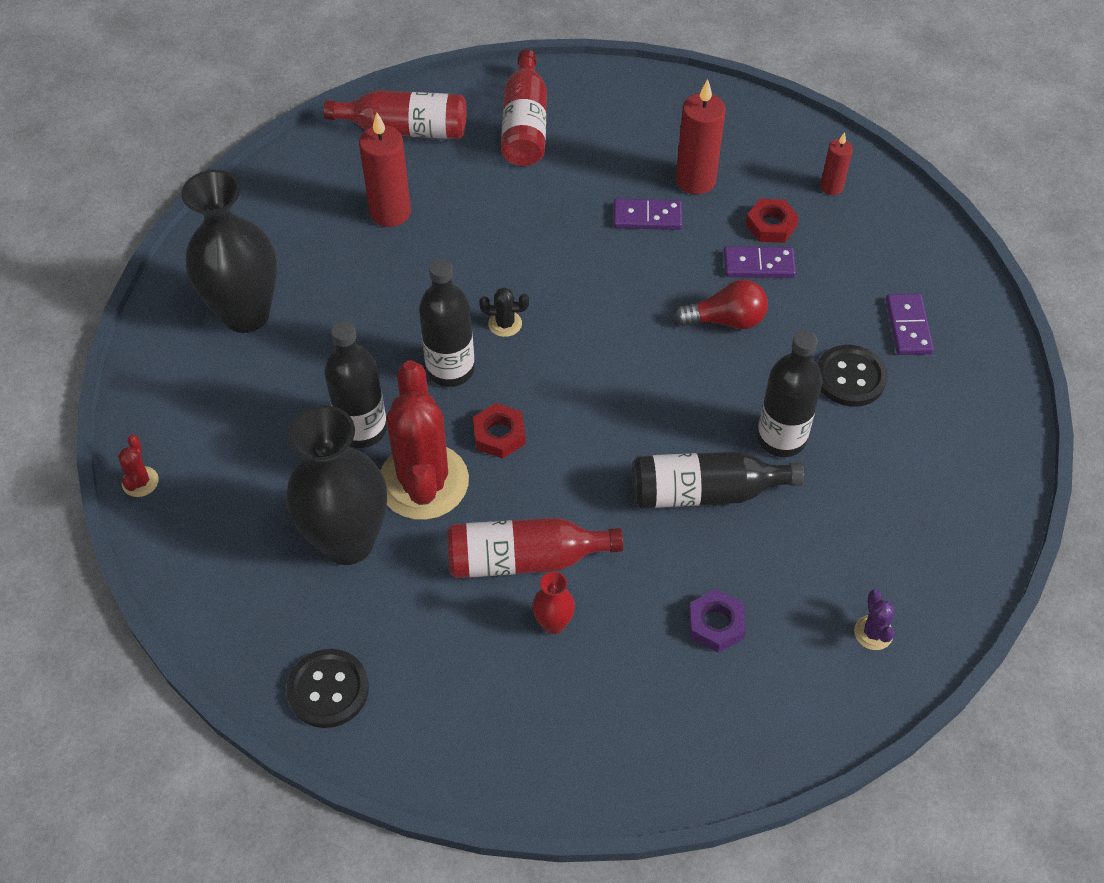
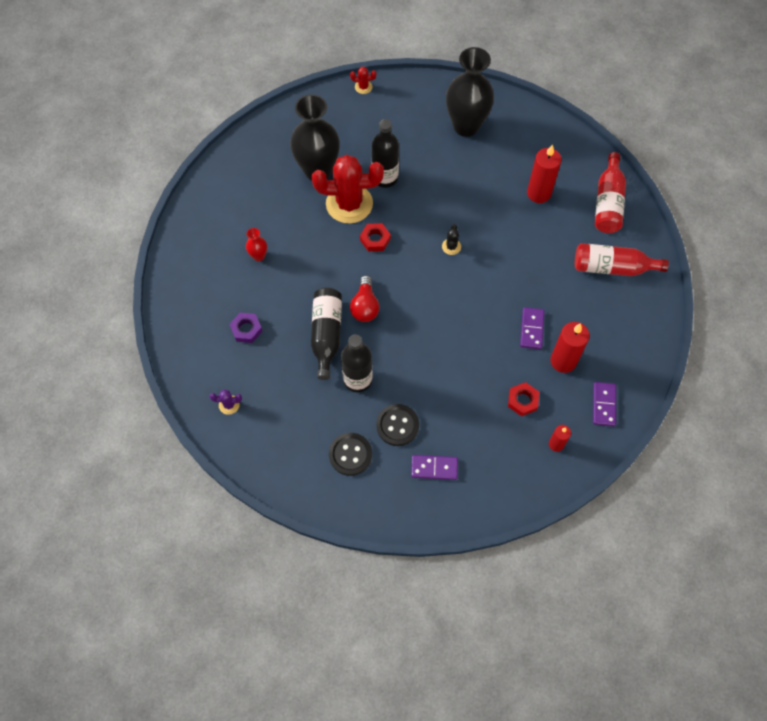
camera: 95 degrees right, 10 degrees up
(328, 689) = (240, 163): black button -> black button (350, 454)
(450, 369) = (421, 219): black bottle -> none
(524, 559) = (297, 246): red bottle -> none
(726, 320) = (446, 363): red light bulb -> red light bulb (365, 306)
(758, 265) = (489, 388): purple domino -> purple domino (604, 405)

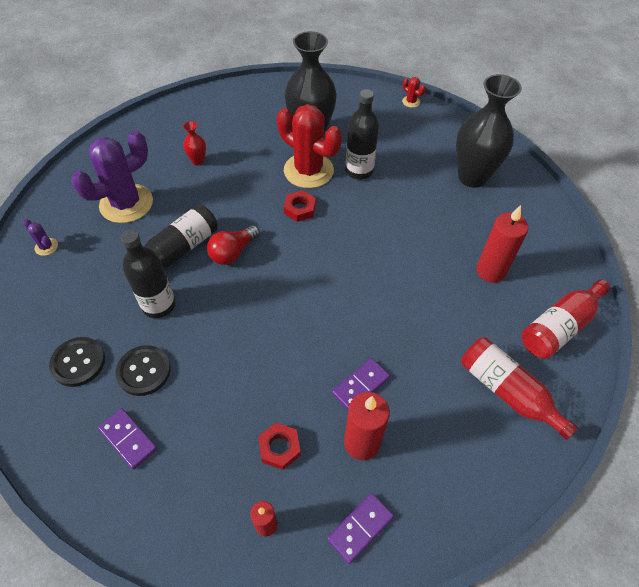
camera: 40 degrees right, 10 degrees down
(246, 329) = (126, 203): purple nut -> purple cactus
(451, 246) = (359, 258): black cactus -> none

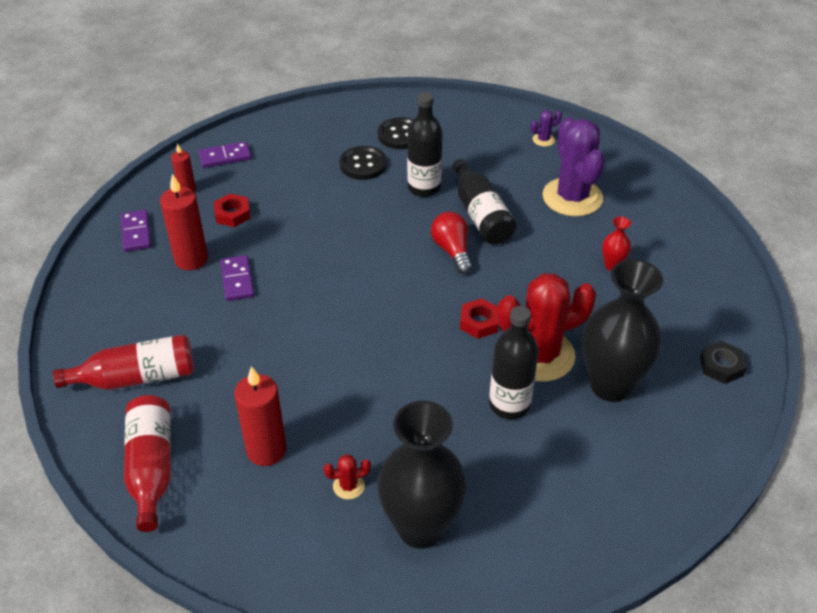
camera: 120 degrees right, 10 degrees down
(128, 439) = (312, 145): purple domino -> purple domino (225, 157)
(262, 96) = (721, 366): none -> black nut
(411, 102) = (630, 545): red cactus -> red cactus (348, 486)

